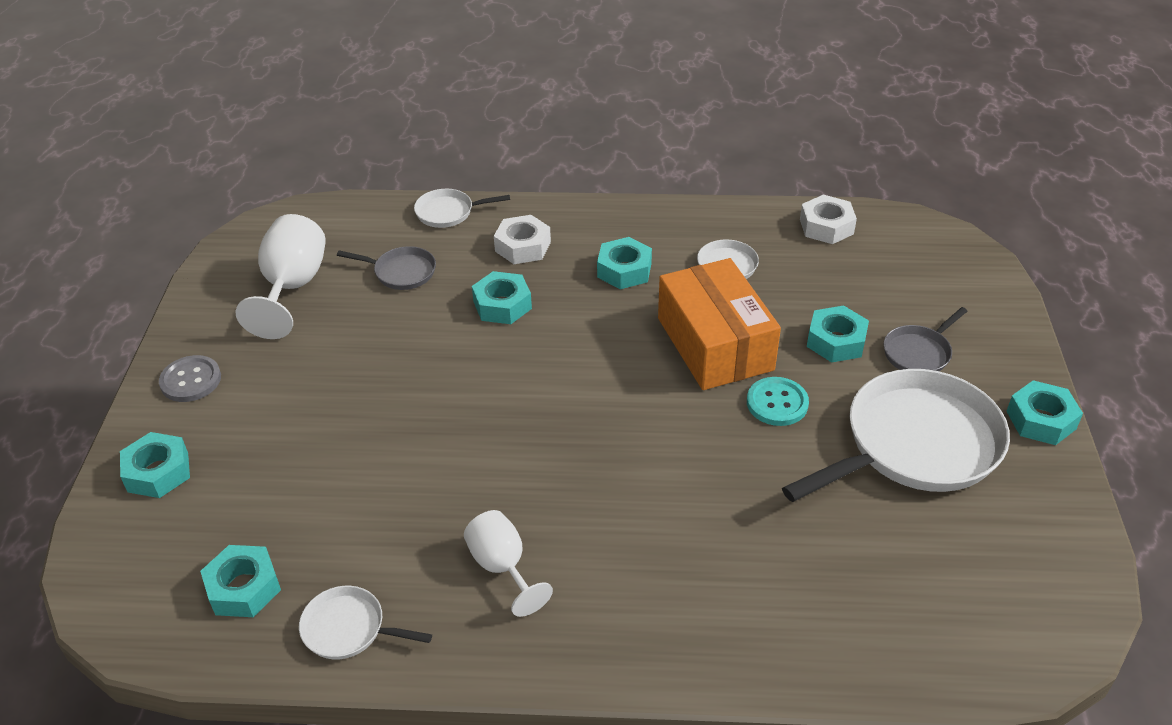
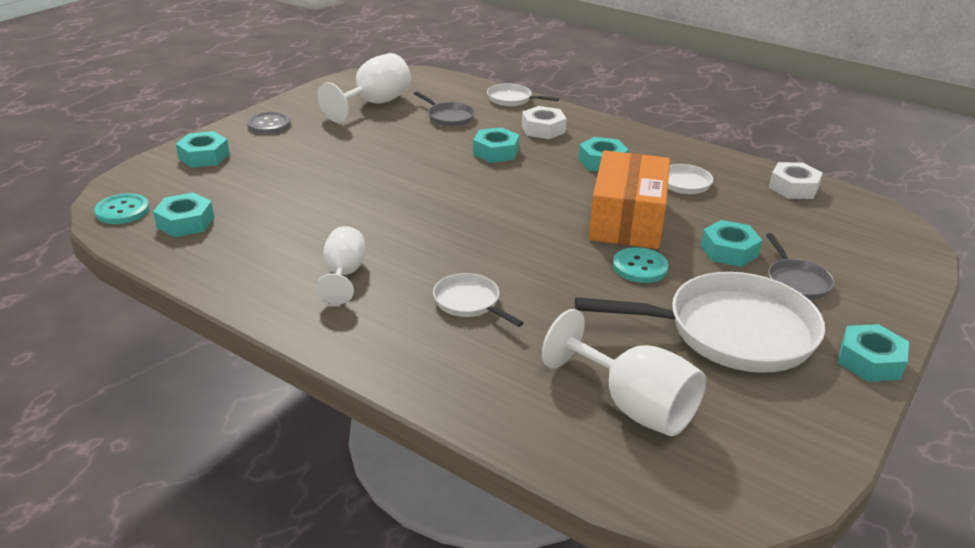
camera: 30 degrees right, 10 degrees down
(142, 611) = (122, 211): none -> turquoise button
(348, 629) = (218, 264): white pan -> white pan (469, 302)
(907, 580) = (633, 406): none -> white goblet
(919, 353) = (796, 281): grey pan -> grey pan turned 90 degrees counterclockwise

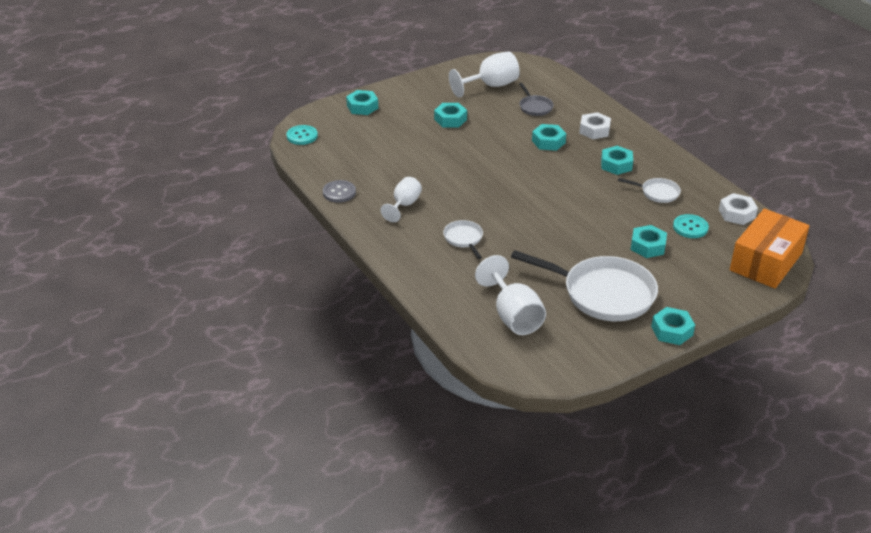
camera: 25 degrees right, 5 degrees up
(185, 222) = (333, 151): turquoise nut -> turquoise nut (450, 119)
(269, 125) = (413, 90): grey button -> grey button (339, 192)
(512, 99) = (590, 100): white pan -> none
(627, 220) = (598, 210): orange box -> orange box (766, 261)
(640, 267) = (581, 242): turquoise button -> turquoise button (690, 227)
(796, 281) = (673, 275): grey pan -> none

